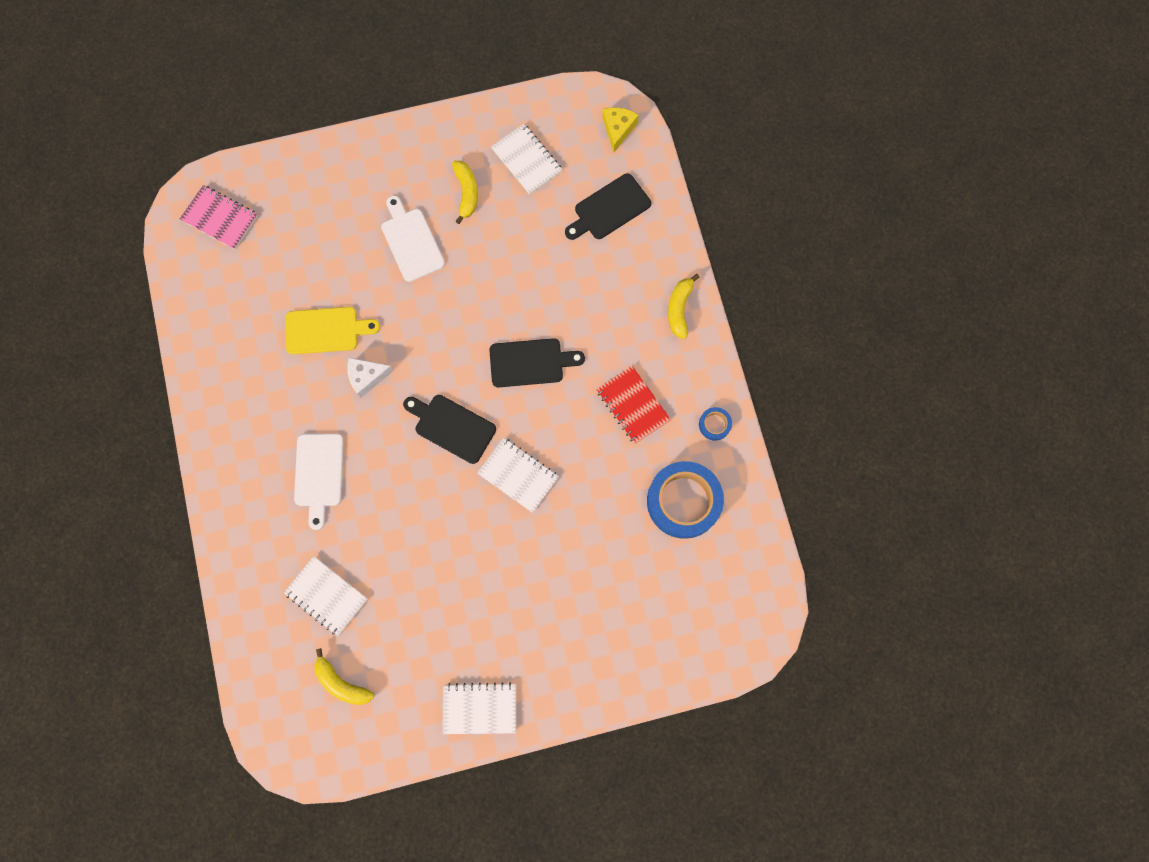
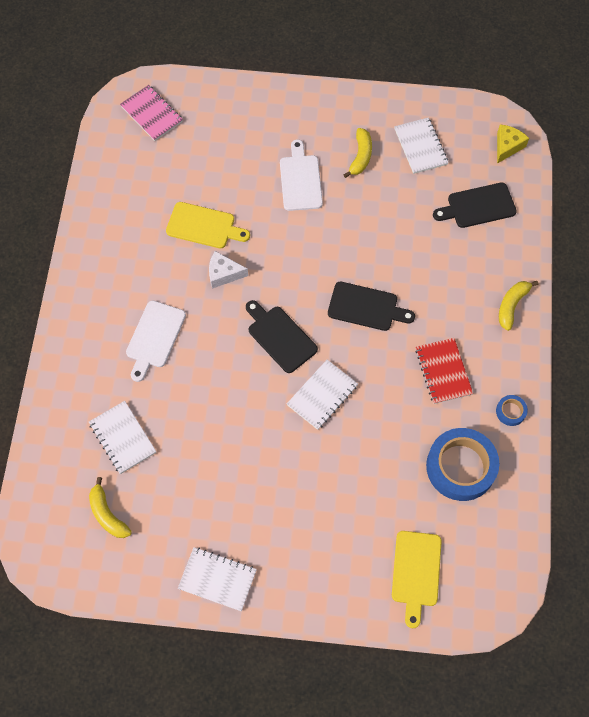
camera: 20 degrees right, 10 degrees down
(518, 475) = (322, 395): white notebook -> white notebook turned 75 degrees clockwise
(675, 627) = (416, 572): none -> yellow cutting board

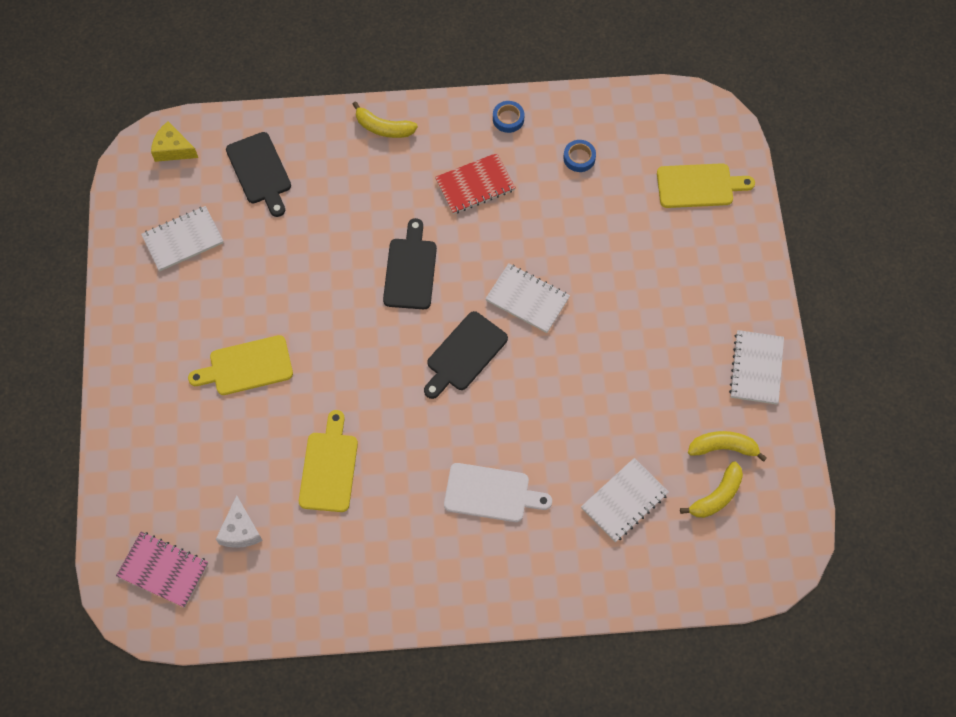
camera: 100 degrees left, 0 degrees up
(152, 114) = (163, 570): pink notebook -> pink notebook turned 75 degrees clockwise
(223, 274) = (392, 431): white cheese -> white cheese (240, 530)
(300, 180) = (247, 366): white cutting board -> yellow cutting board
(360, 156) = (204, 303): yellow banana -> yellow banana (723, 447)
(461, 467) = (579, 158): blue tape -> blue tape, size x0.44

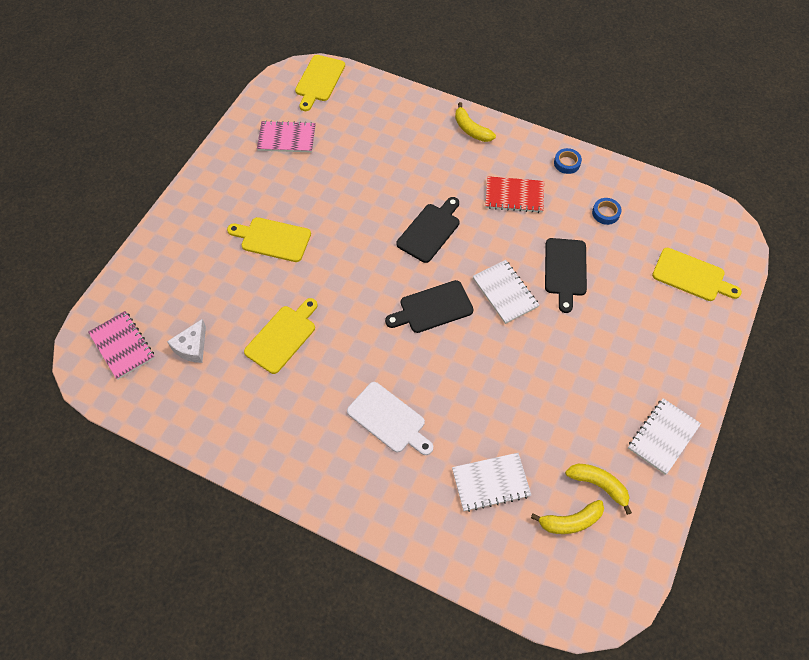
camera: 30 degrees right, 5 degrees down
(173, 149) = (319, 80): yellow cheese -> yellow cutting board
(183, 239) = (287, 138): white notebook -> pink notebook
(260, 171) = (367, 119): black cutting board -> black cutting board (565, 270)

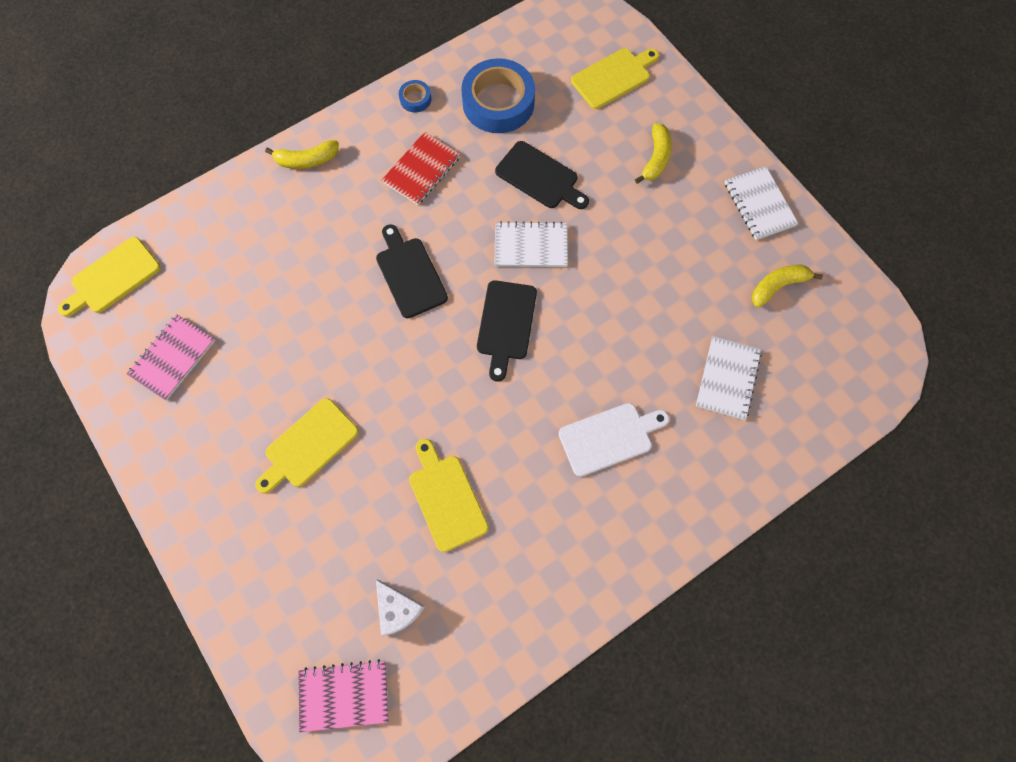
camera: 60 degrees left, 10 degrees up
(319, 80) = (113, 277): yellow cutting board -> yellow cutting board turned 90 degrees clockwise
(570, 521) = (800, 331): yellow banana -> yellow banana (655, 158)
(605, 213) = (498, 102): blue tape -> blue tape, size x2.28

